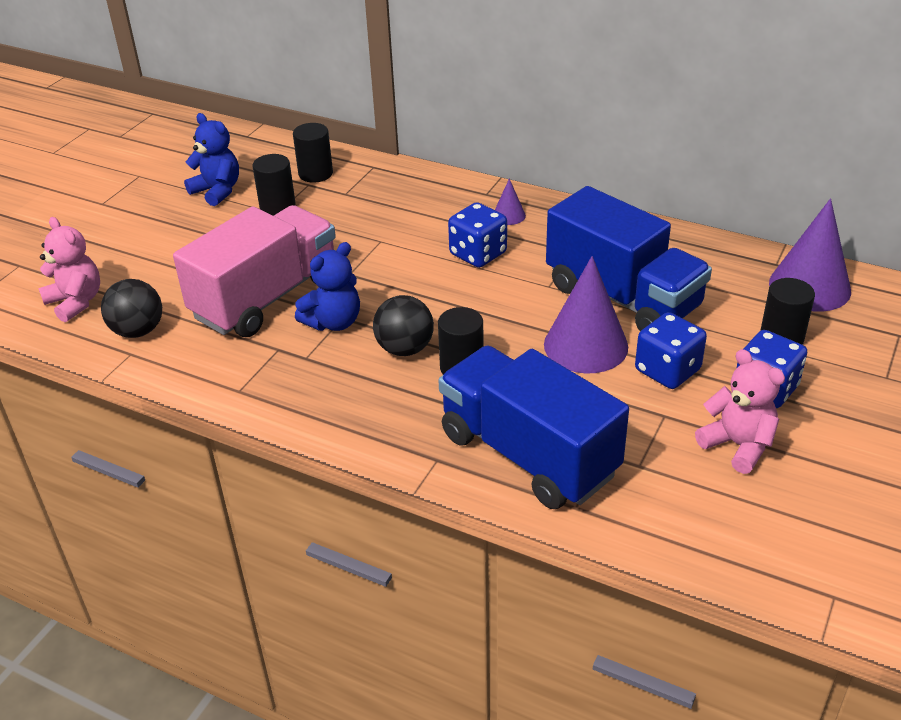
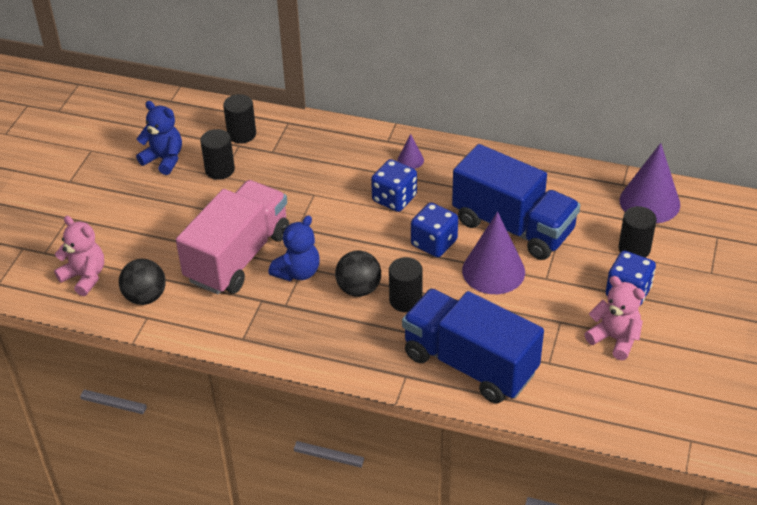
camera: 10 degrees left, 5 degrees up
(667, 370) = (556, 285): blue dice -> blue dice (434, 243)

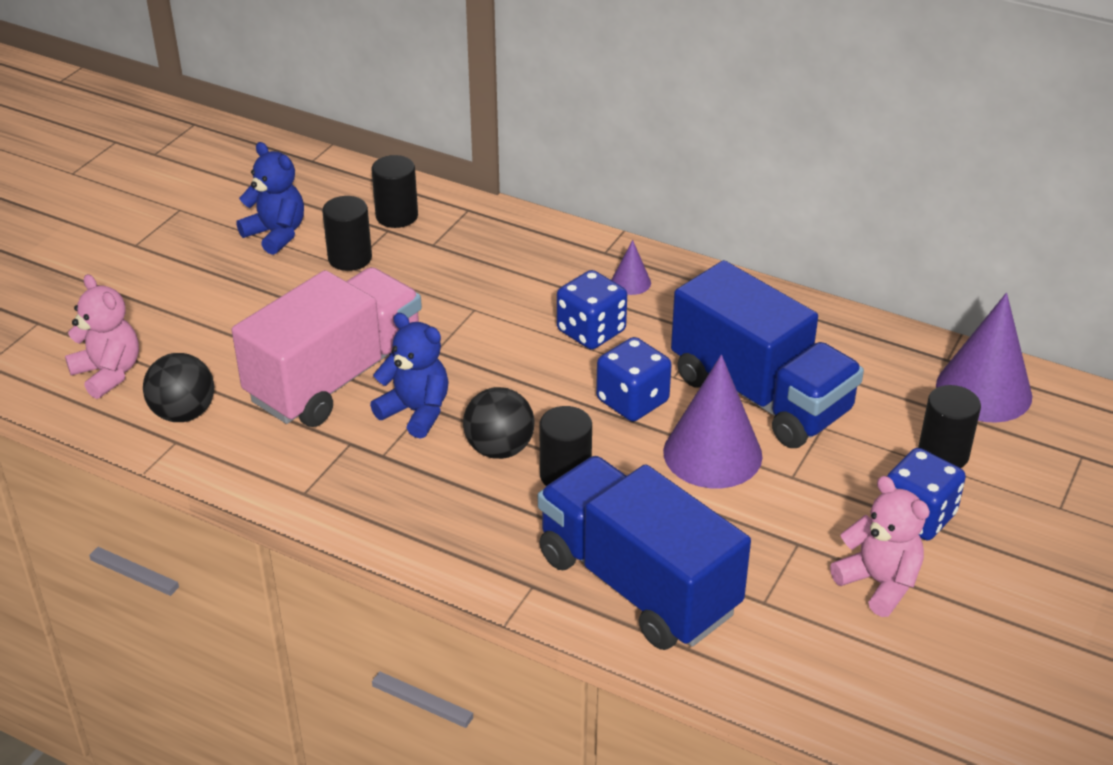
camera: 10 degrees right, 5 degrees down
(297, 272) = (416, 412): blue teddy bear -> blue teddy bear turned 105 degrees counterclockwise

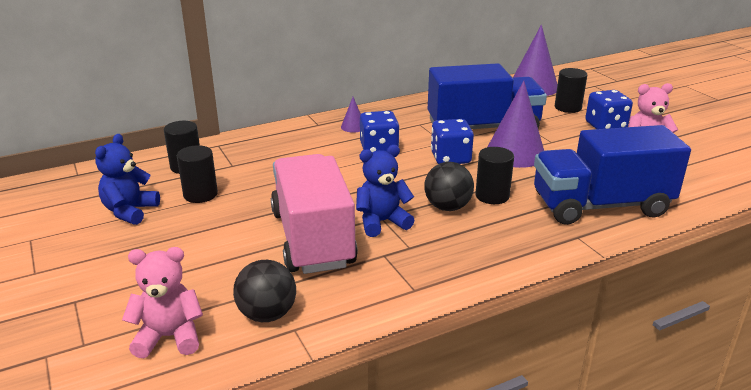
camera: 55 degrees left, 10 degrees down
(276, 234) = (130, 211): blue teddy bear -> blue teddy bear turned 60 degrees counterclockwise

